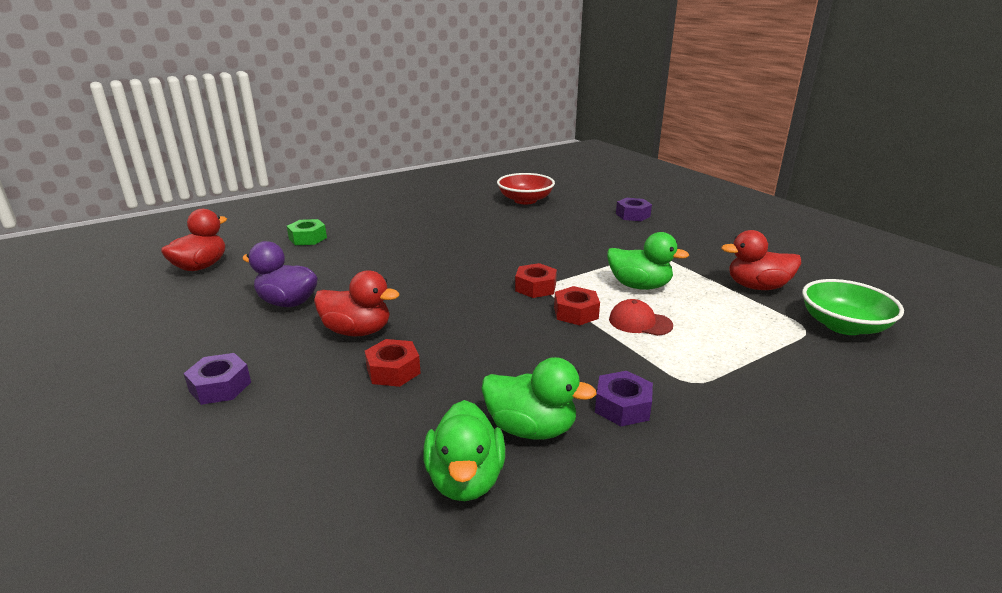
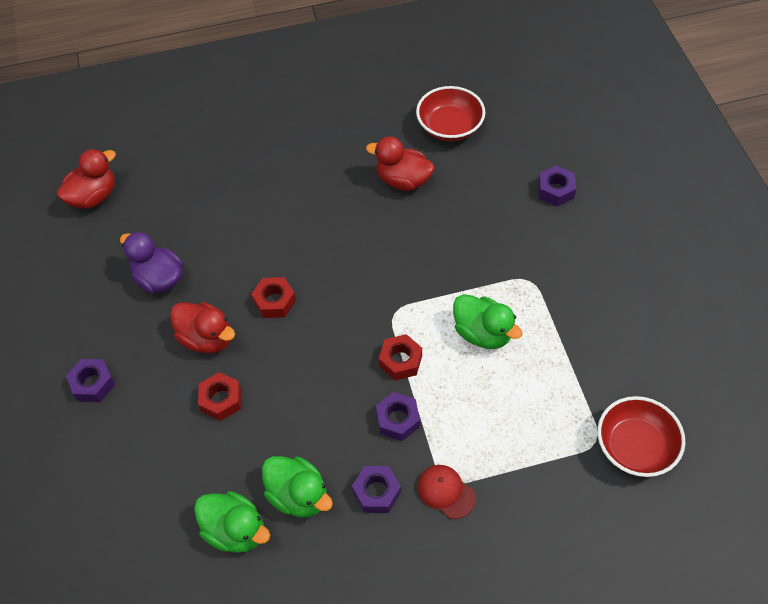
camera: 20 degrees right, 30 degrees up
(308, 238) = (197, 163): green nut -> none
(465, 479) = (235, 530): green duck -> green duck turned 75 degrees counterclockwise
(535, 287) = (383, 310): red nut -> red nut (274, 301)
(603, 349) = (398, 420): none -> purple nut
(640, 322) = (450, 390): red cap -> red cap (446, 492)
(757, 287) = (598, 364): red duck -> red duck (403, 180)
(843, 326) = (635, 446): green bowl -> red bowl

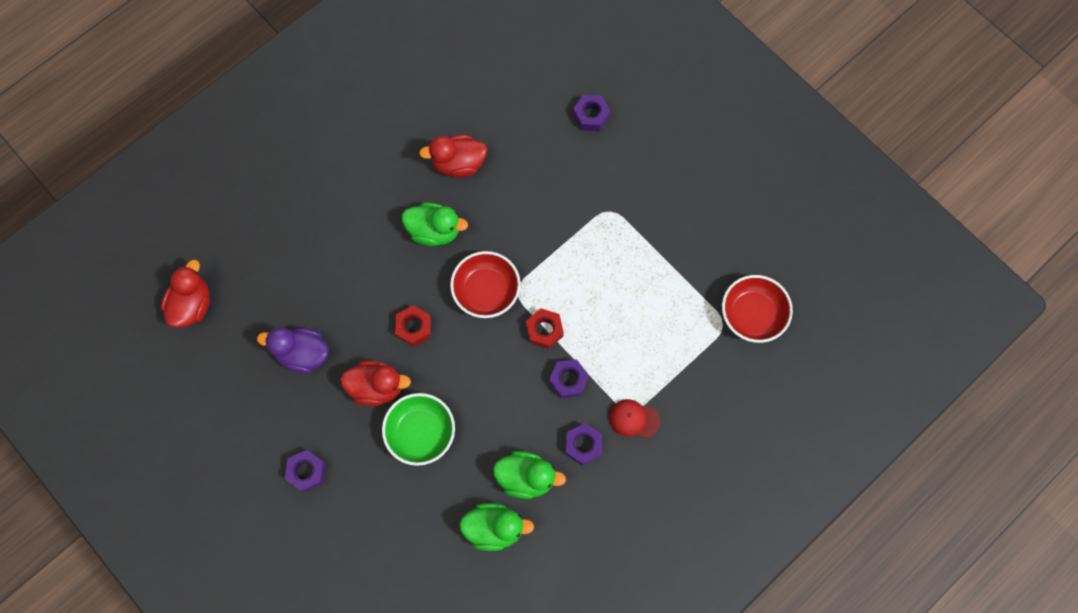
camera: 30 degrees left, 15 degrees up
(221, 400) = (421, 433): red nut -> green bowl
(449, 127) = (470, 91): red bowl -> red bowl (486, 291)
(482, 333) = (596, 275): green duck -> green duck (434, 231)

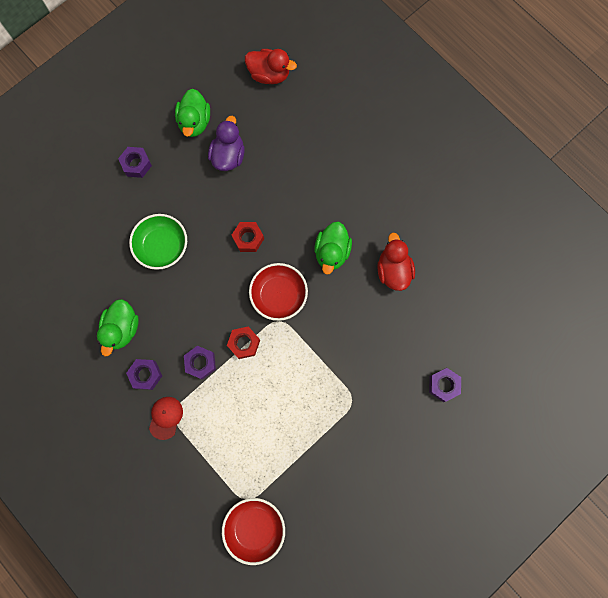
camera: 90 degrees right, 5 degrees up
(377, 387) = (200, 212): red duck -> none
(494, 528) = (84, 304): green duck -> green duck (195, 122)

